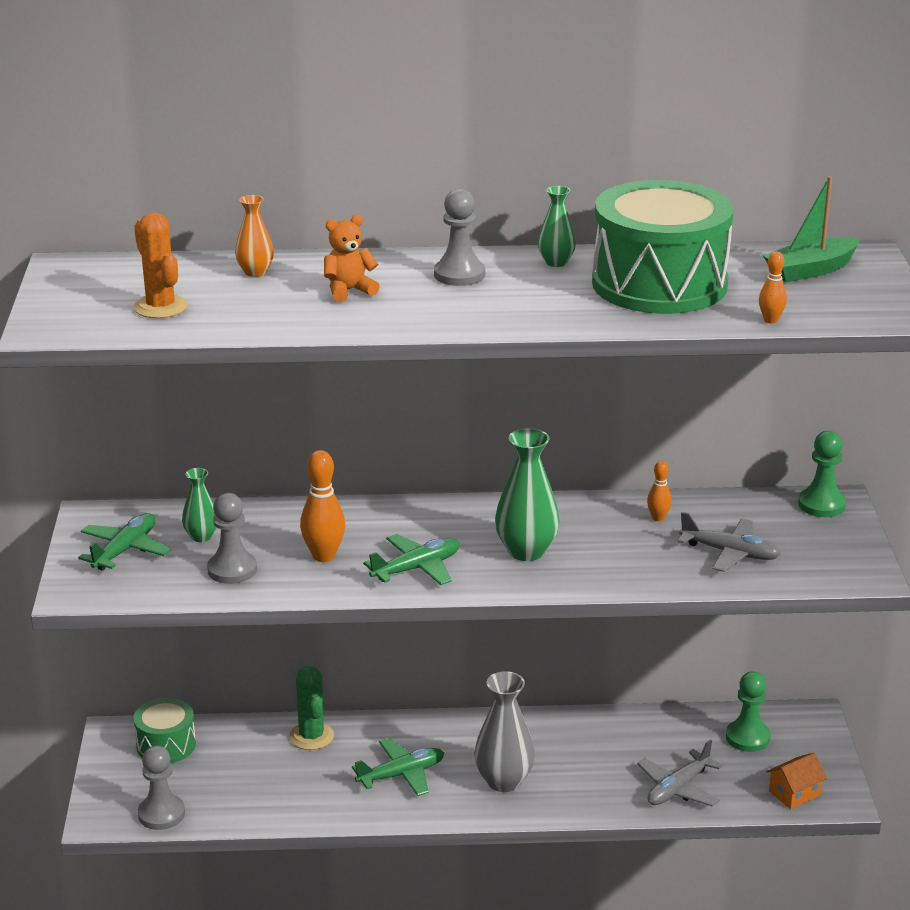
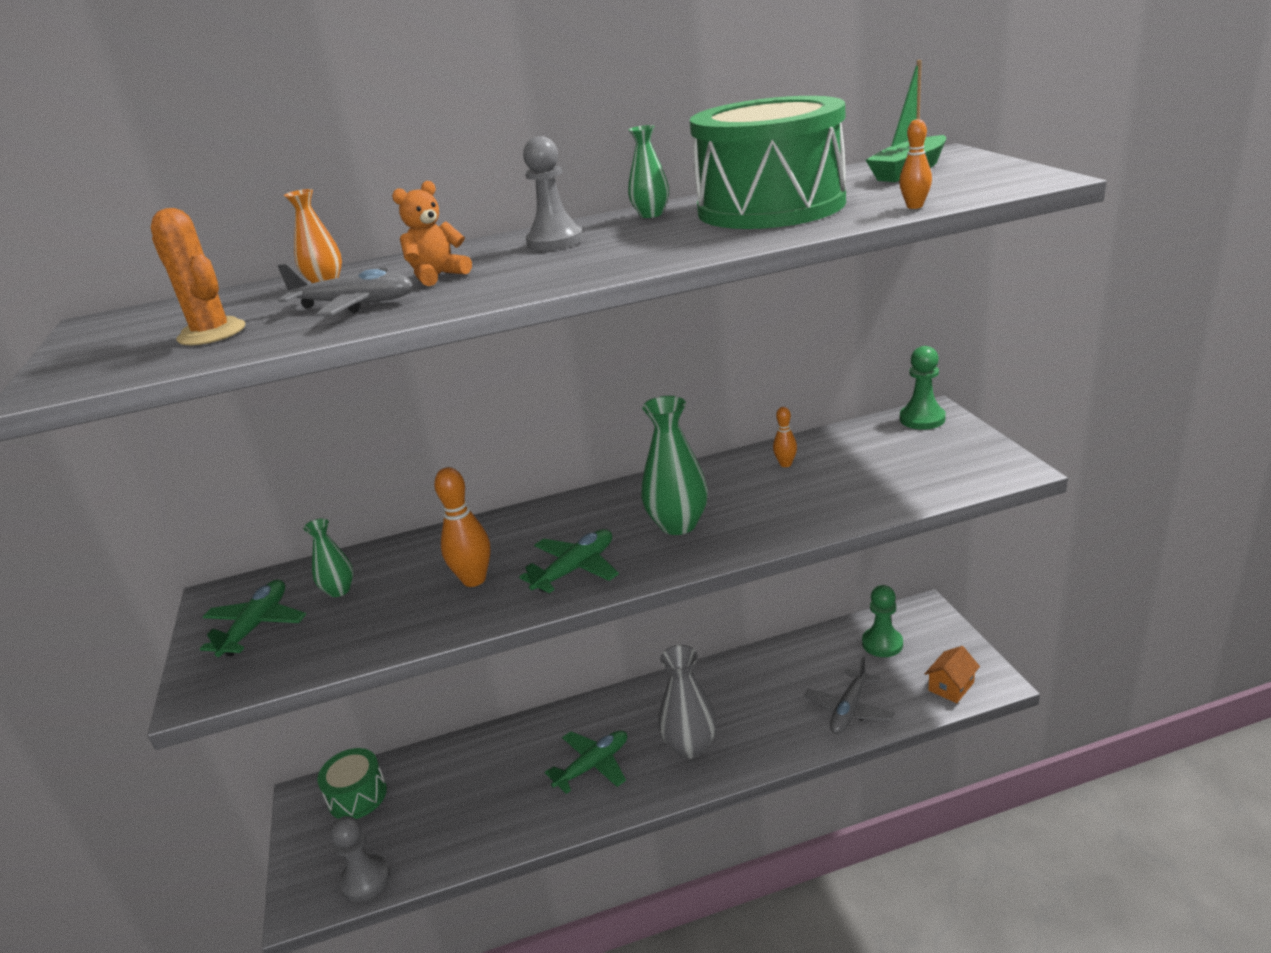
camera: 10 degrees left, 0 degrees up
(232, 570) = (378, 619): grey pawn -> none
(311, 736) = (496, 748): green cactus -> none
(730, 553) = (872, 479): grey plane -> grey plane (355, 304)

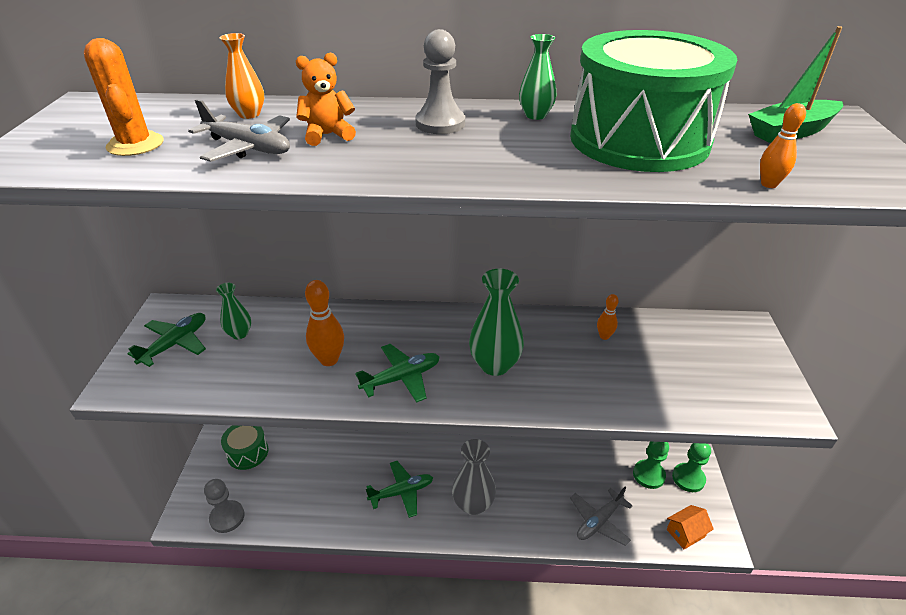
camera: 15 degrees right, 10 degrees up
(922, 419) = (737, 330): green pawn -> green pawn (688, 478)

